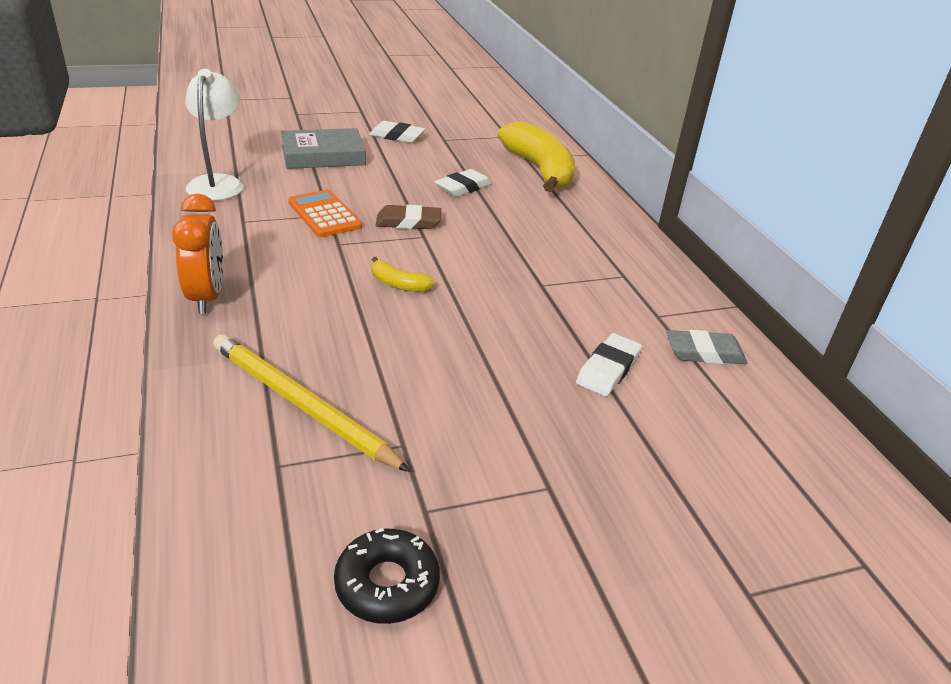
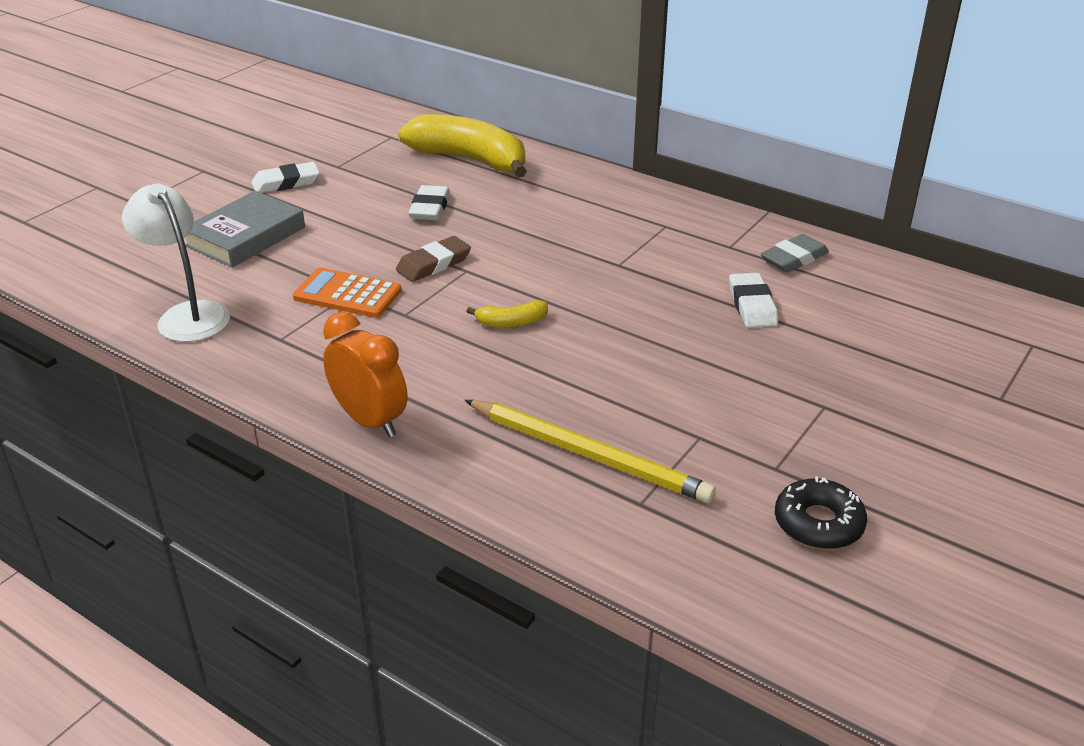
camera: 35 degrees left, 0 degrees up
(301, 405) = (588, 454): yellow pencil -> yellow pencil turned 150 degrees counterclockwise

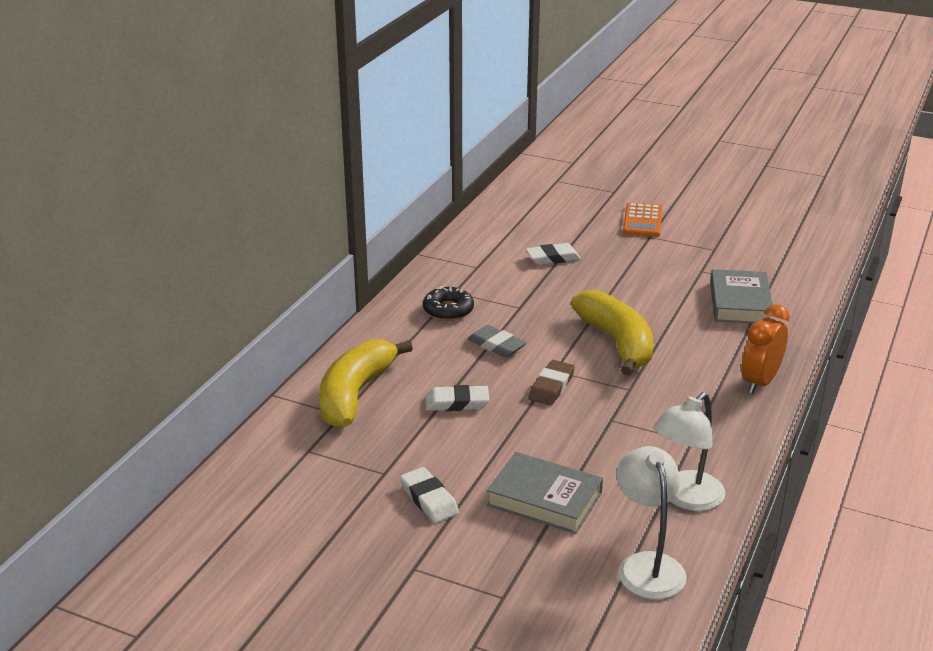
camera: 100 degrees left, 5 degrees down
(113, 276) = (647, 565): none -> white lamp
(347, 294) = (615, 421): orange calculator -> orange calculator (642, 221)
(433, 264) = (551, 387): brown eraser -> brown eraser turned 75 degrees clockwise
(511, 322) = (617, 342): yellow banana -> yellow banana, size x2.33
(588, 454) = (740, 303): yellow pencil -> grey book
(794, 258) = (486, 245): grey eraser -> grey eraser (496, 345)
(818, 523) = (749, 239): black donut -> black donut (448, 310)

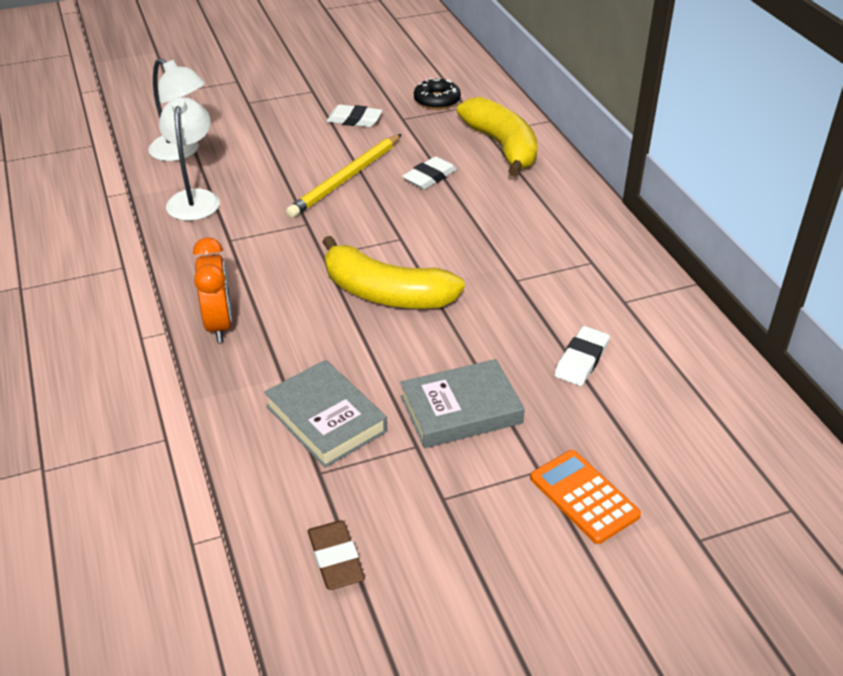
camera: 135 degrees right, 10 degrees up
(448, 310) = (563, 242): black donut -> black donut (437, 100)
(496, 345) = (475, 233): grey eraser -> none
(526, 440) = (346, 179): none -> yellow pencil
(544, 499) = (286, 153): grey book -> grey book (461, 410)
(551, 387) = (383, 224): brown eraser -> brown eraser (335, 559)

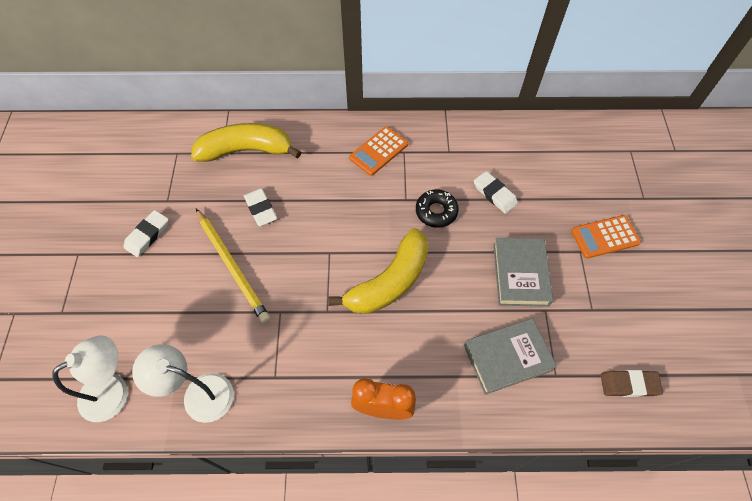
camera: 70 degrees left, 20 degrees up
(437, 100) = (155, 168): black donut -> black donut (436, 211)
(576, 241) = (378, 151): none -> orange calculator

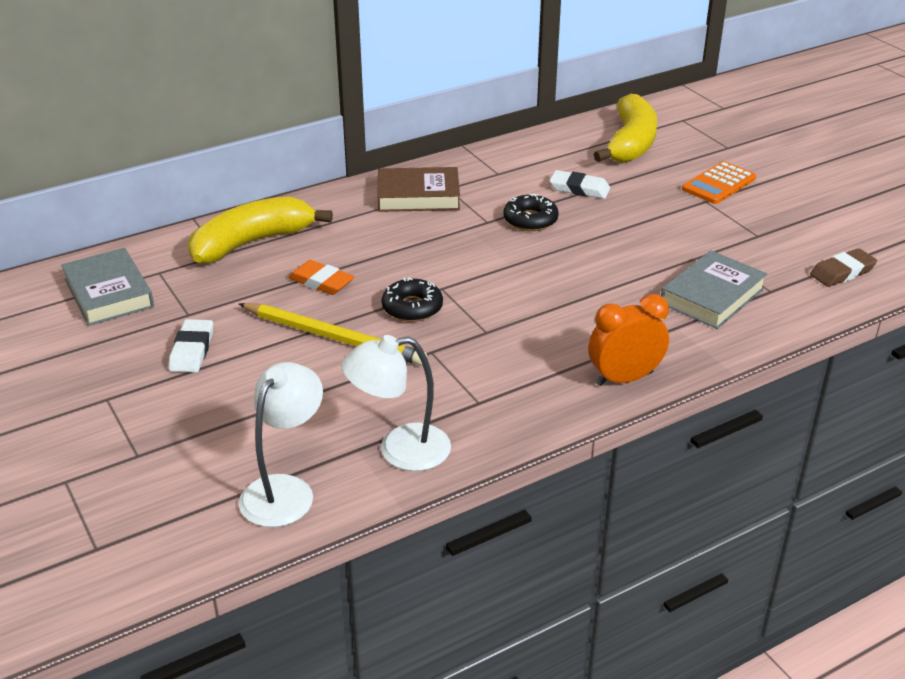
camera: 30 degrees left, 25 degrees down
(261, 209) = (321, 282): white eraser -> orange eraser
(298, 262) = (412, 307): none -> black donut
(378, 151) = (418, 196): orange calculator -> brown book
(389, 282) = (534, 286): yellow banana -> yellow banana (630, 143)
(520, 274) = (664, 235): grey book -> grey book (108, 293)

